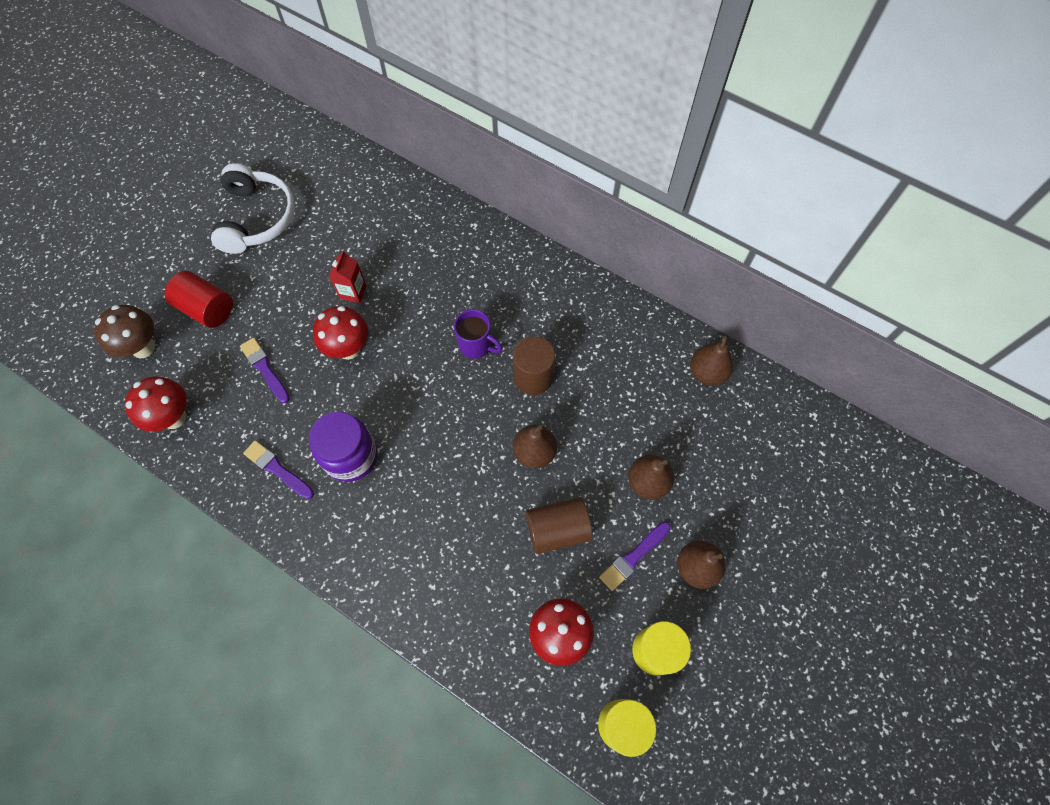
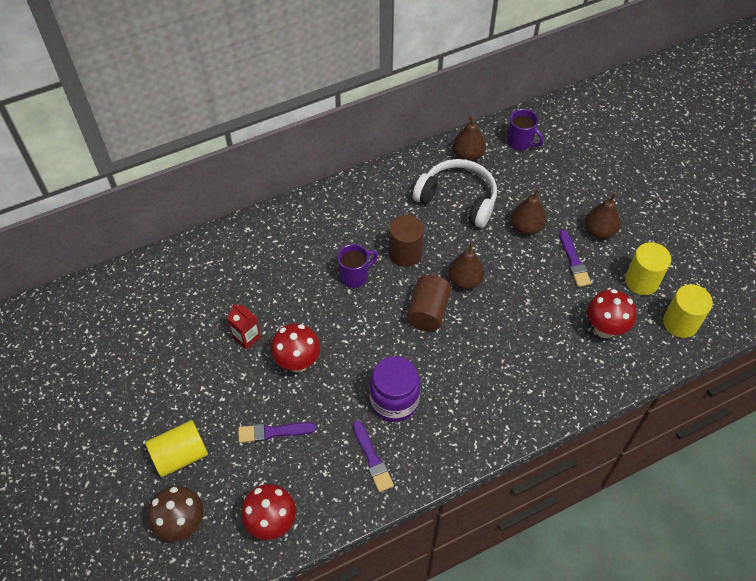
camera: 60 degrees left, 10 degrees down
(207, 309) = (180, 455): red cylinder -> yellow cylinder
(257, 218) = (115, 379): white headphones -> white headphones (458, 199)
(277, 469) = (372, 458): purple brush -> purple brush turned 90 degrees counterclockwise
(557, 530) = (530, 294): brown cylinder -> brown cylinder (428, 312)
(767, 418) = (520, 142): none -> purple mug

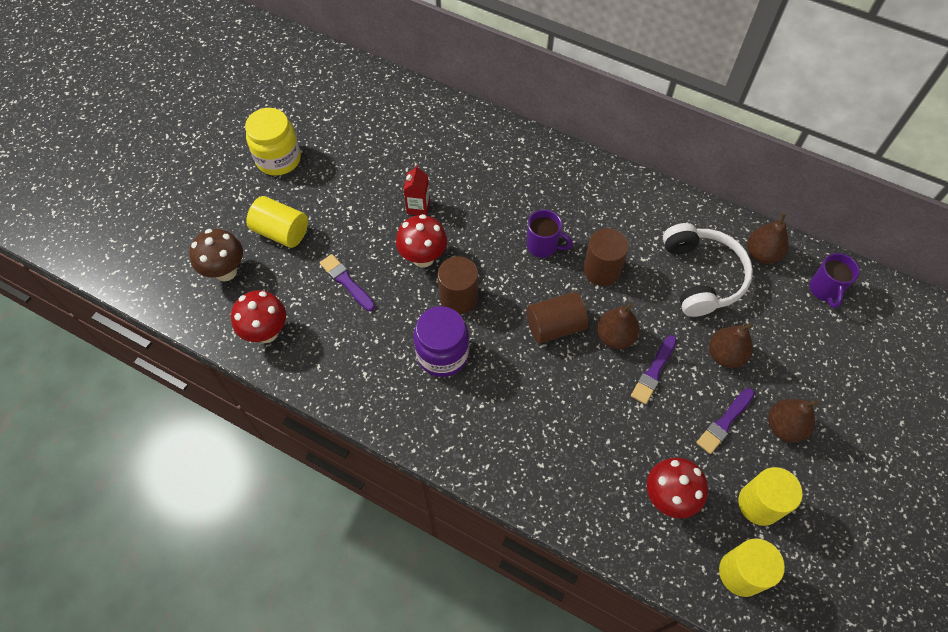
camera: 55 degrees right, 5 degrees up
(101, 415) = (278, 159): none -> yellow jar
(354, 360) = (458, 298): none -> brown cylinder
(372, 458) = (374, 371): purple brush -> purple brush (653, 372)

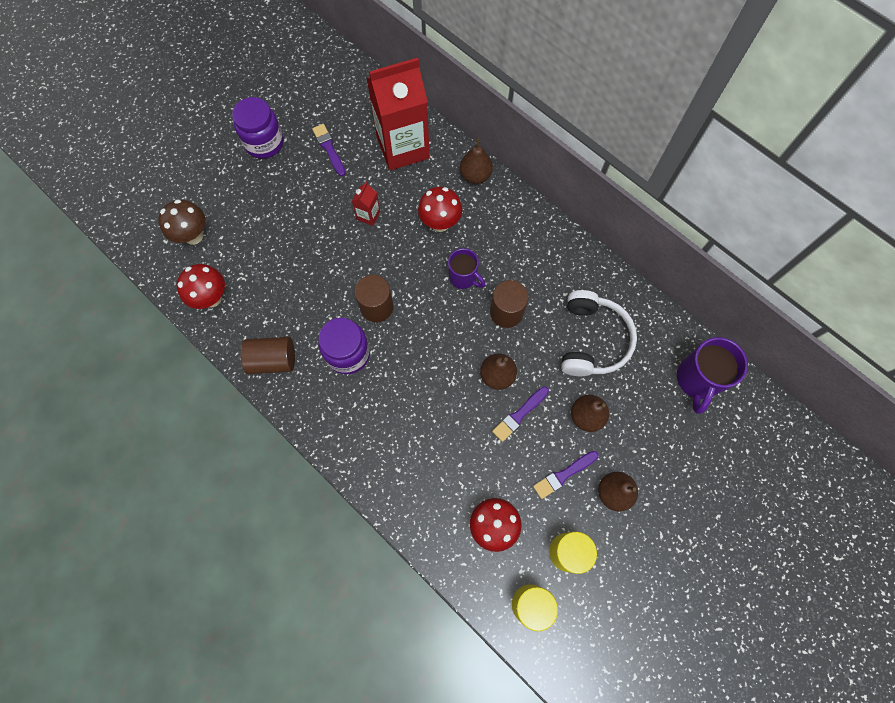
camera: 15 degrees right, 10 degrees up
(278, 159) = (264, 143): yellow jar -> purple jar
(281, 232) = (248, 211): yellow cylinder -> none
(346, 282) = (288, 269): purple brush -> purple brush (329, 148)
(423, 258) = (358, 263): red mushroom -> red mushroom (440, 223)
(433, 132) = (403, 147): none -> red carton
(555, 326) = (449, 353): brown cylinder -> brown cylinder (273, 360)
(762, 254) = (653, 332): brown pear -> brown pear (475, 175)
(824, 290) = (697, 380): purple mug -> purple mug, size x1.57

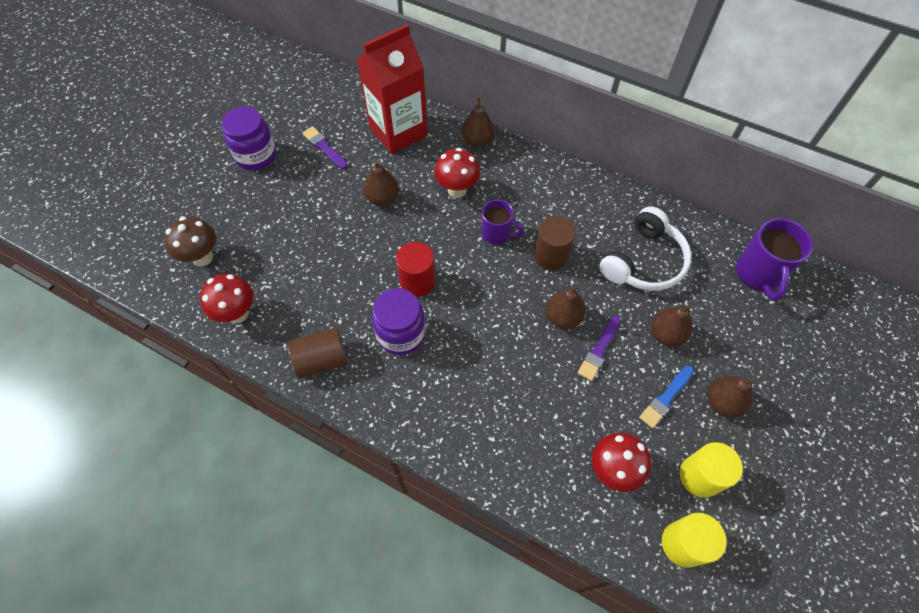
camera: 15 degrees left, 10 degrees down
(368, 215) = (382, 198): red carton -> brown pear
(376, 307) = (417, 281): brown cylinder -> red cylinder
(564, 475) = (666, 398): purple brush -> blue brush
(592, 340) = (644, 261): white headphones -> white headphones turned 45 degrees clockwise

